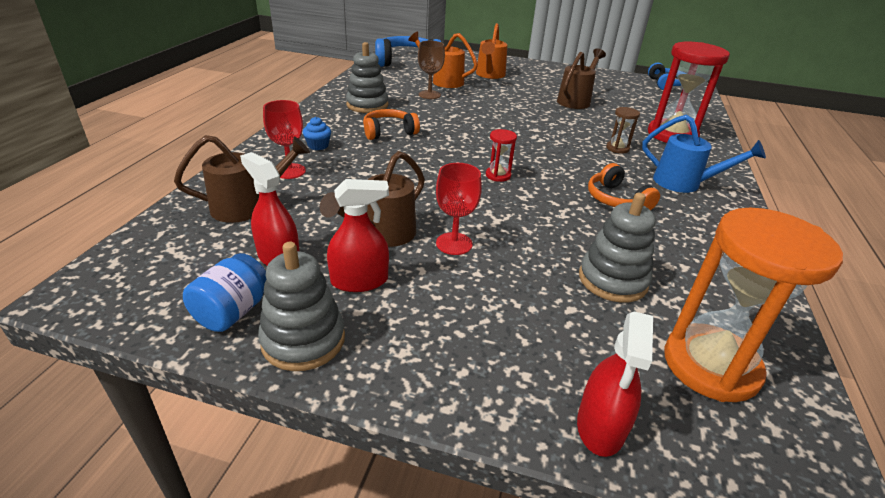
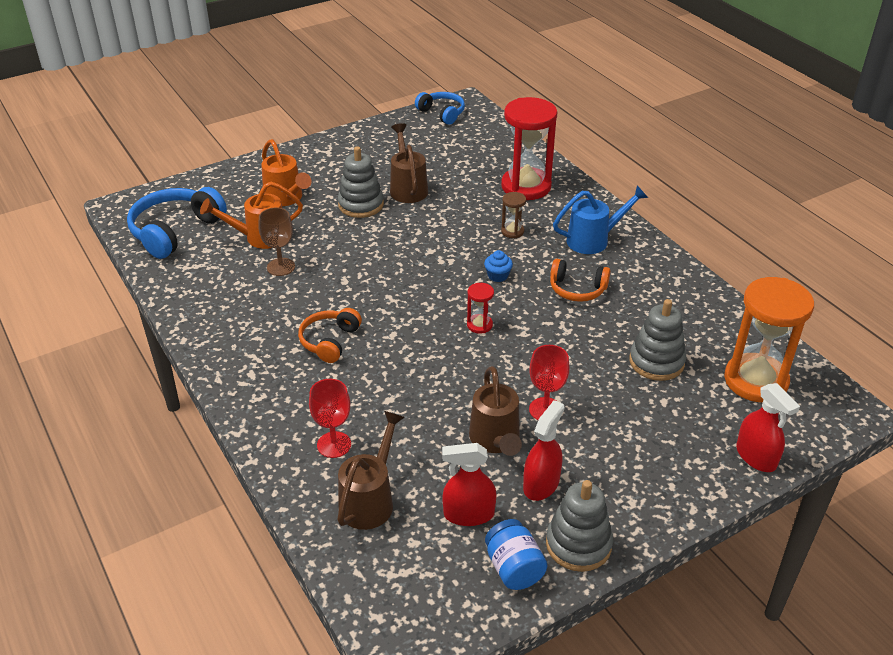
camera: 45 degrees left, 5 degrees up
(318, 146) = (303, 402): blue cupcake -> blue cupcake (497, 276)
(367, 105) = (252, 322): grey stacking toy -> grey stacking toy (361, 205)

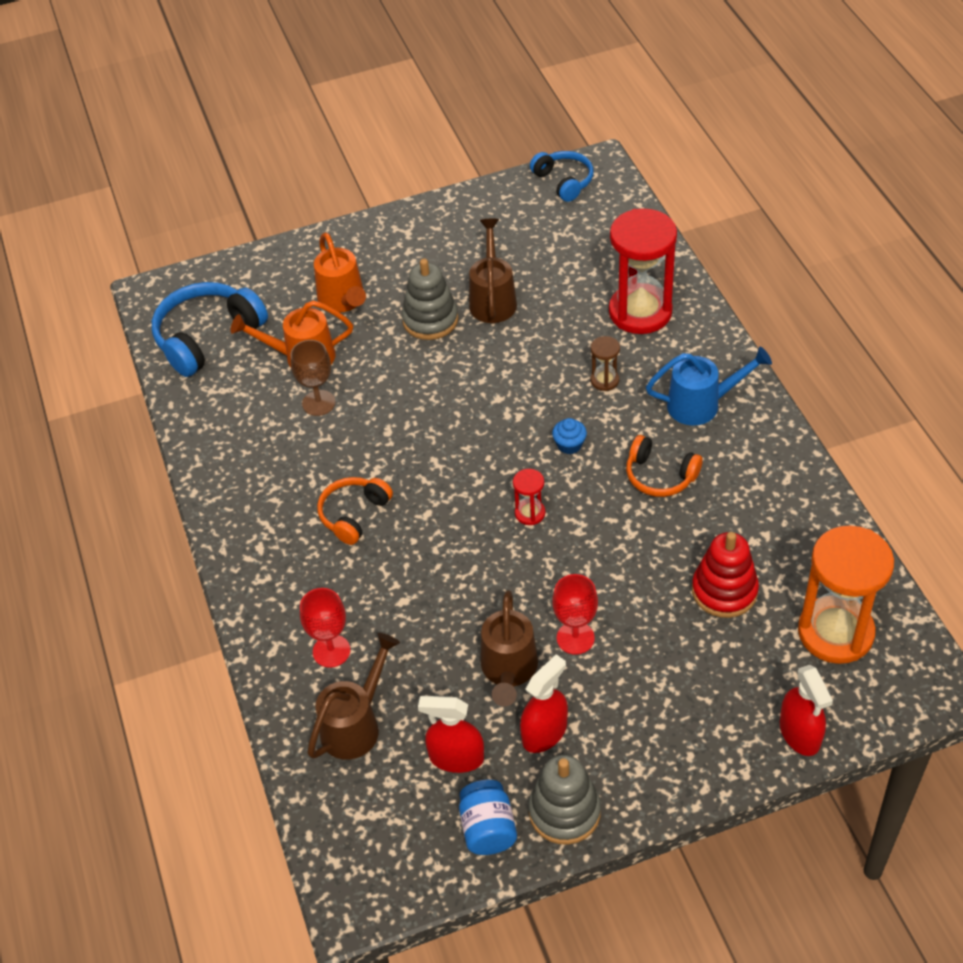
camera: 15 degrees right, 10 degrees up
(656, 362) = (724, 591): grey stacking toy -> red stacking toy

